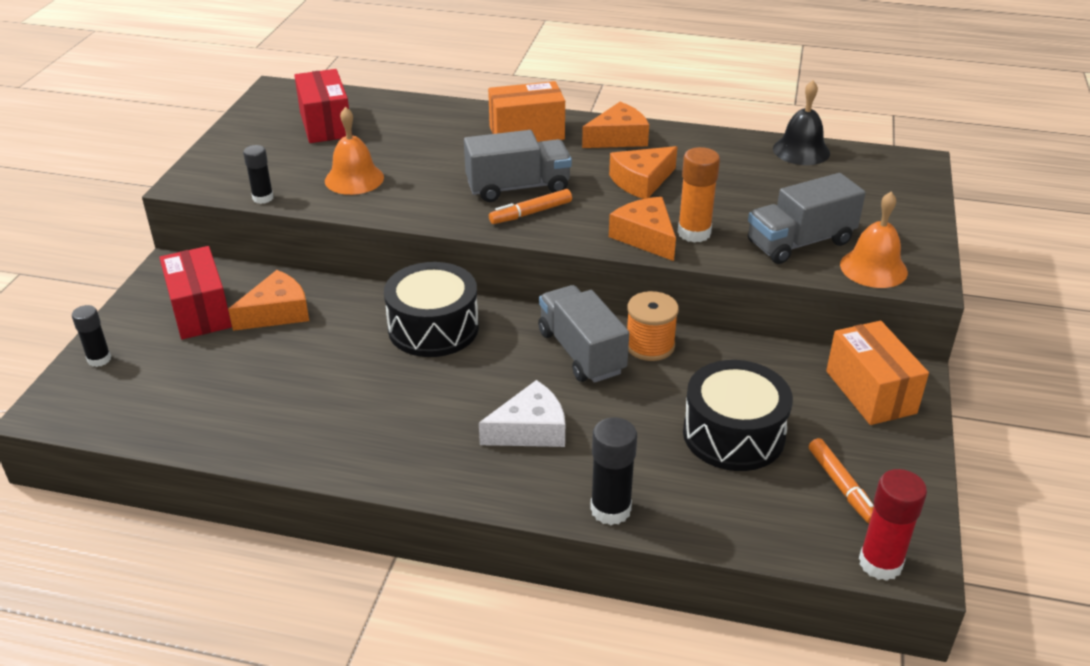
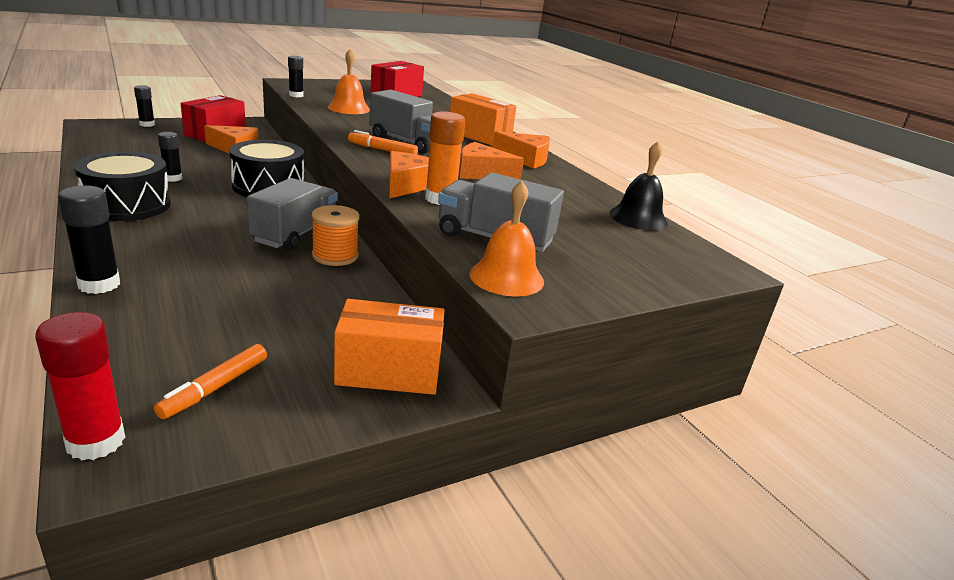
camera: 45 degrees right, 10 degrees down
(346, 391) = (173, 178): none -> black glue stick
(530, 430) = (180, 236): white cheese -> none
(733, 434) = (248, 314): black drum -> black drum (127, 205)
(870, 392) = (389, 371): orange box -> orange box turned 60 degrees clockwise

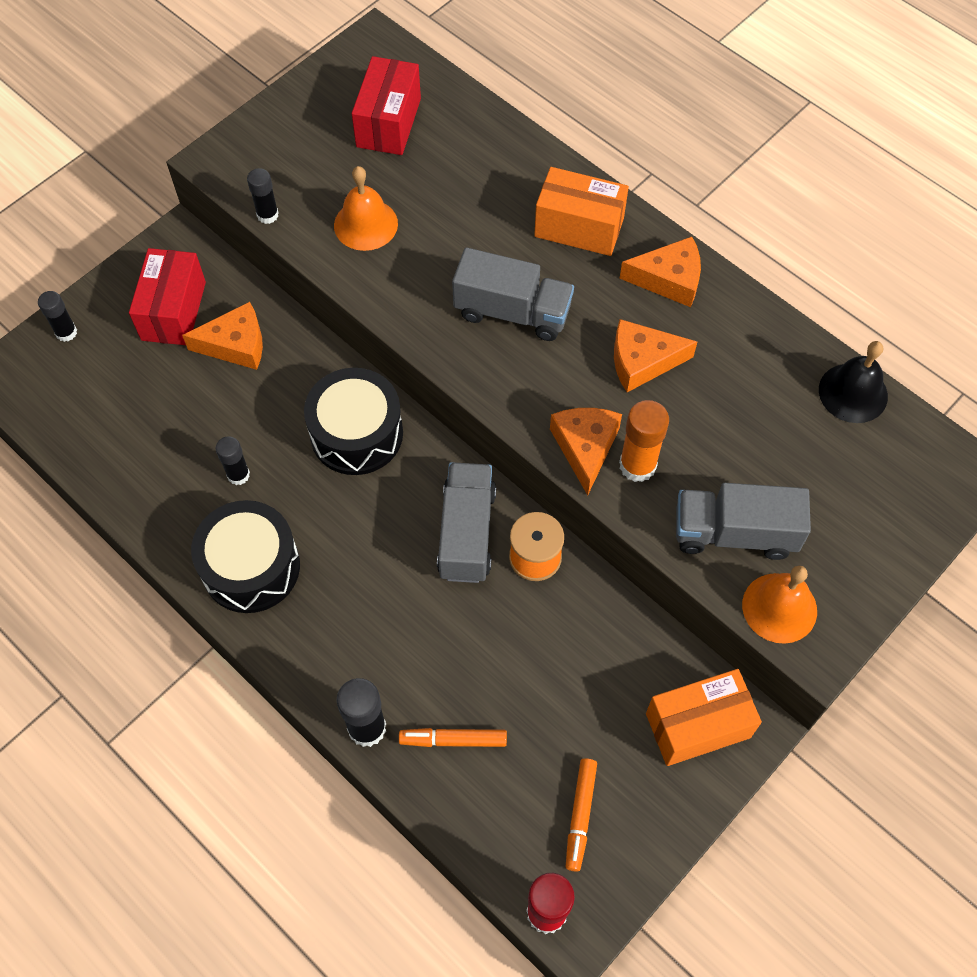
camera: 15 degrees left, 35 degrees up
(382, 150) = (499, 357): orange marker -> orange marker (453, 740)

